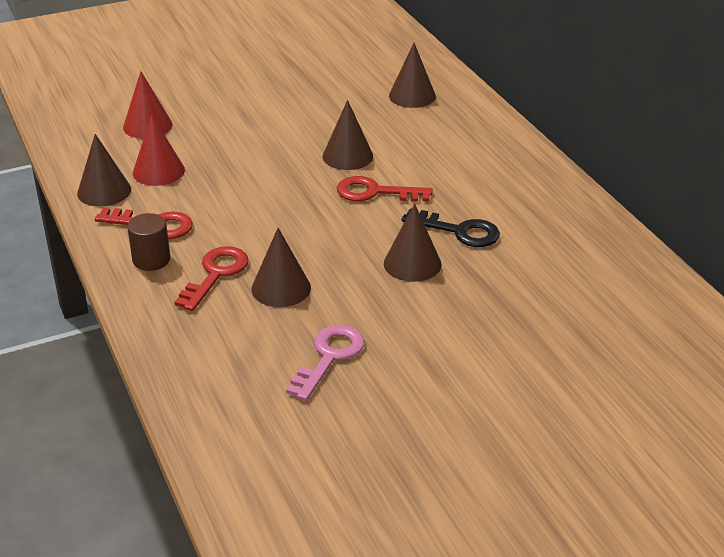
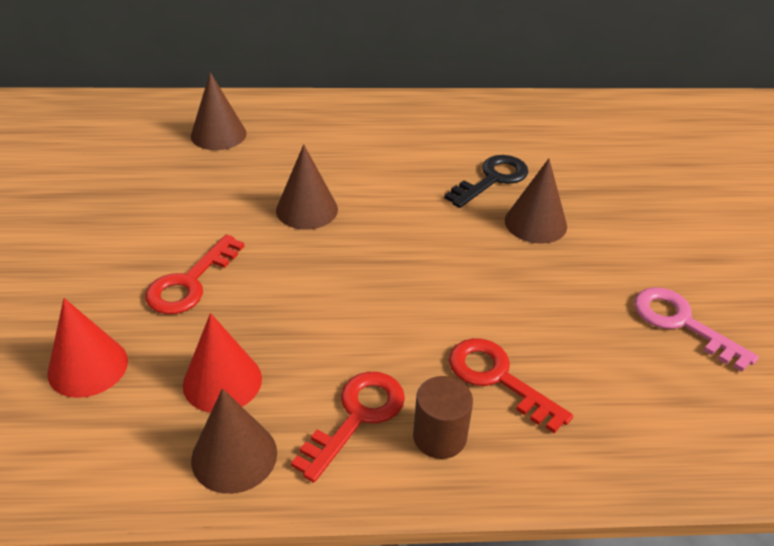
camera: 70 degrees left, 5 degrees up
(281, 288) = (546, 328): brown cone -> none
(375, 192) = (392, 211): red key -> red key (190, 282)

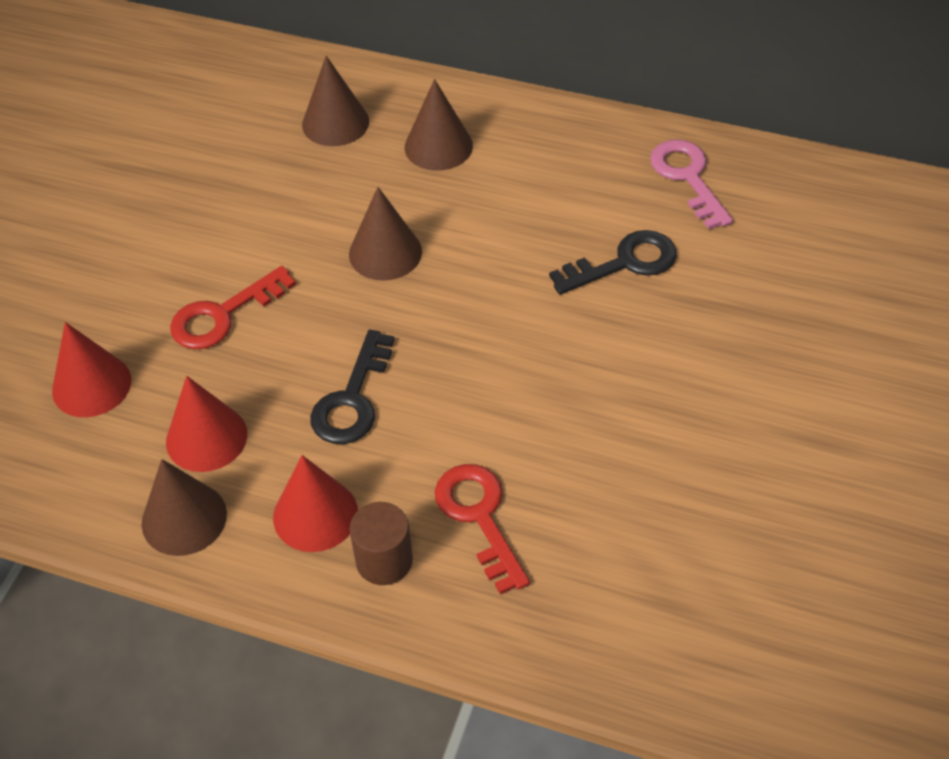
camera: 25 degrees right, 10 degrees up
(338, 318) = (352, 399): none -> black key
(357, 417) = (315, 514): red key -> red cone
(535, 223) = (640, 338): brown cone -> brown cone (438, 146)
(681, 323) = (728, 514): pink key -> pink key (687, 177)

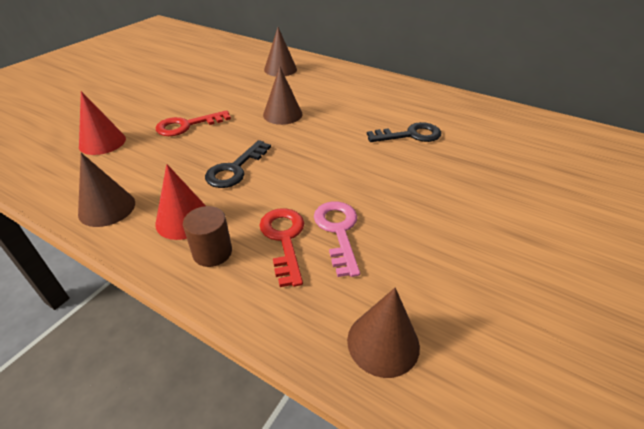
camera: 10 degrees right, 10 degrees down
(206, 437) = (145, 173): red cone -> none
(438, 146) = (326, 82): brown cone -> brown cone (383, 342)
(687, 177) = (452, 108): pink key -> pink key (338, 231)

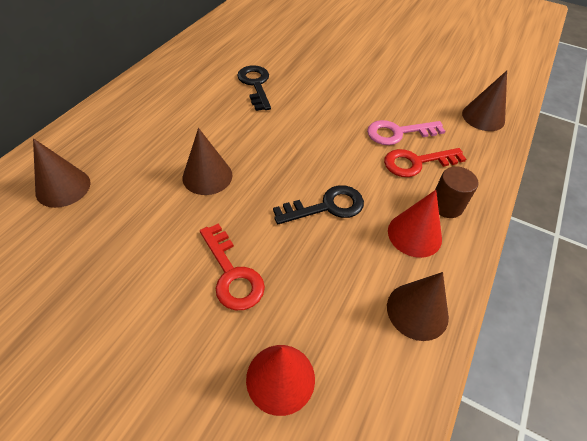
camera: 95 degrees left, 10 degrees up
(235, 169) = (327, 206): black key -> black key turned 45 degrees counterclockwise

